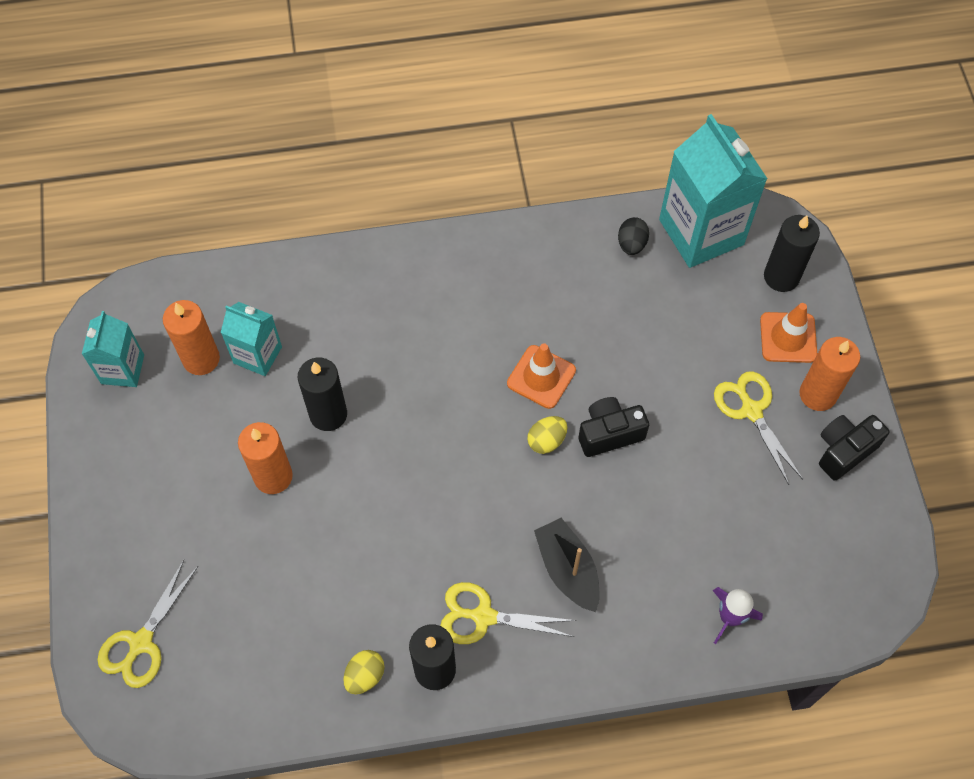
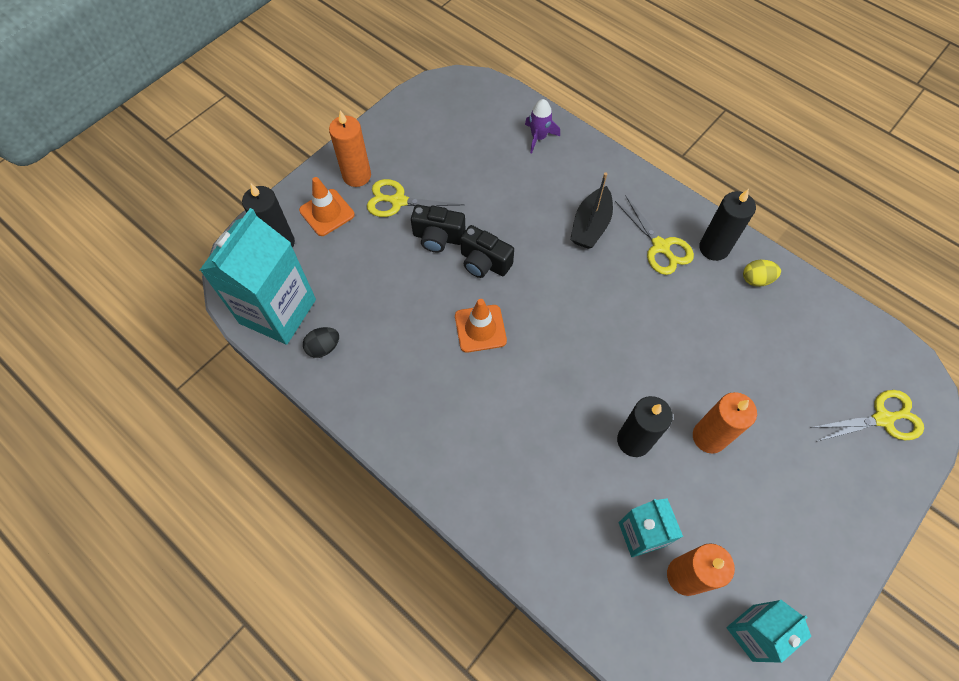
camera: 130 degrees left, 0 degrees up
(546, 441) = (522, 293): yellow egg -> none
(751, 410) = (398, 201): yellow scissors -> yellow scissors turned 75 degrees clockwise
(844, 451) = (385, 143): black camera -> black camera (438, 237)

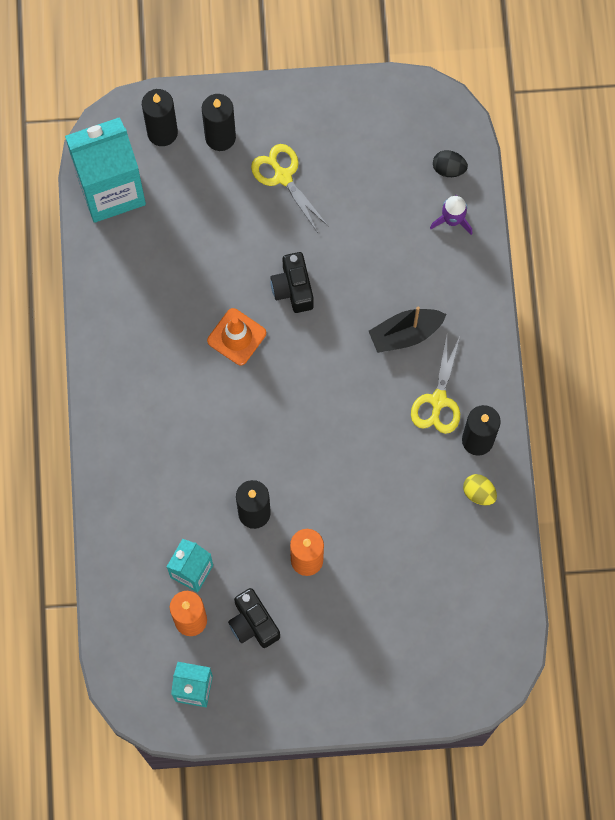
camera: 45 degrees right, 10 degrees up
(323, 347) = (116, 248): black egg -> black egg (448, 169)
(327, 213) = (220, 137): orange traffic cone -> black candle
(357, 176) = (274, 123): orange candle -> none
(438, 237) = (281, 236): black camera -> black camera (253, 623)
(883, 419) = (440, 666): yellow scissors -> none

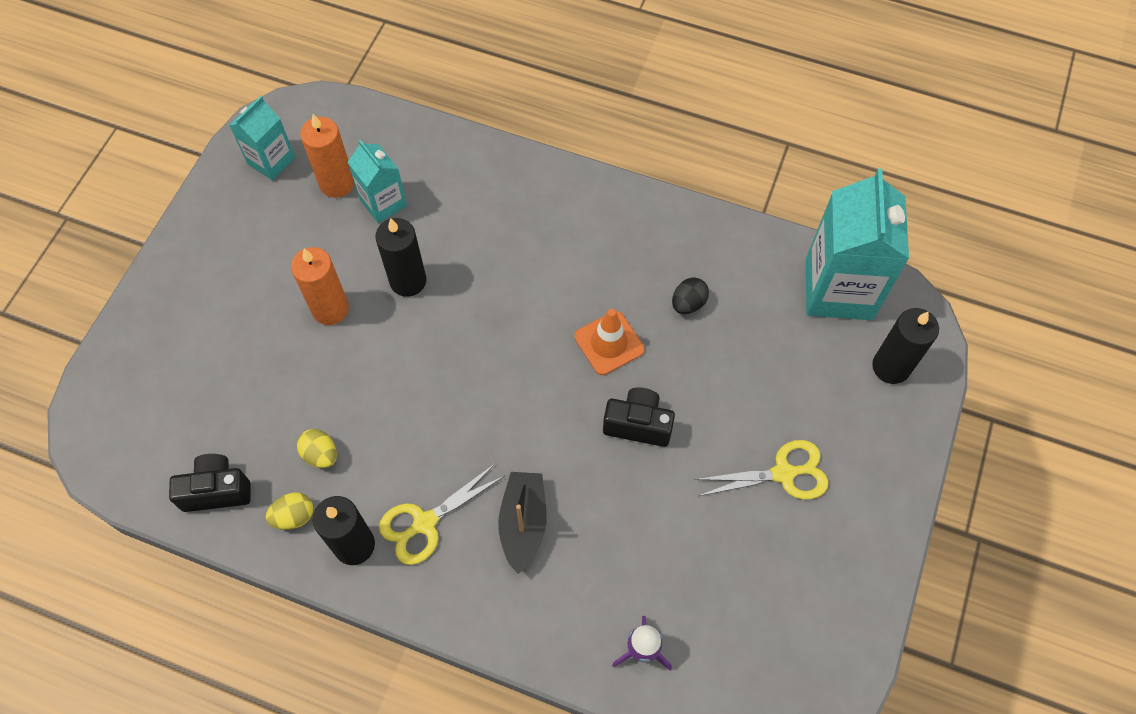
camera: 115 degrees right, 10 degrees down
(220, 137) = (862, 426): black candle -> none
(253, 623) = (298, 234): black camera -> black camera (217, 490)
(425, 500) = (321, 454): none -> yellow egg
(438, 400) = (424, 523): yellow scissors -> yellow scissors turned 75 degrees counterclockwise
(448, 169) = (714, 680): black egg -> black egg (688, 303)

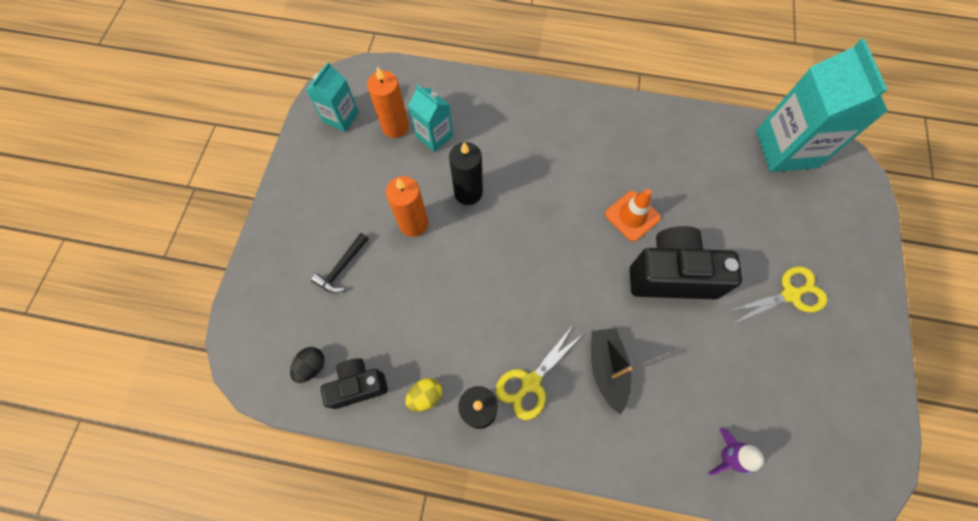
camera: 10 degrees left, 5 degrees up
(230, 348) = (342, 267): none -> black hammer
(321, 454) = (434, 341): yellow egg -> none
(638, 424) = (671, 275): black camera -> black camera, size x1.70
(688, 303) = (681, 177): black egg -> black egg (312, 366)
(891, 367) = (841, 200): black candle -> none

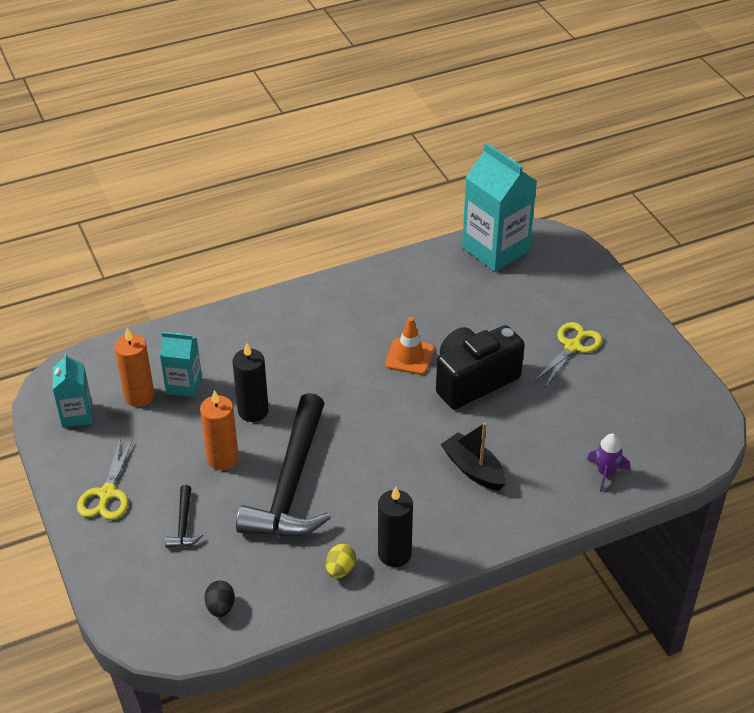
camera: 35 degrees left, 25 degrees down
(358, 385) = (275, 596): black camera -> none
(447, 283) = (291, 484): none -> black hammer
(530, 382) = (420, 512): yellow scissors -> yellow scissors (107, 494)

